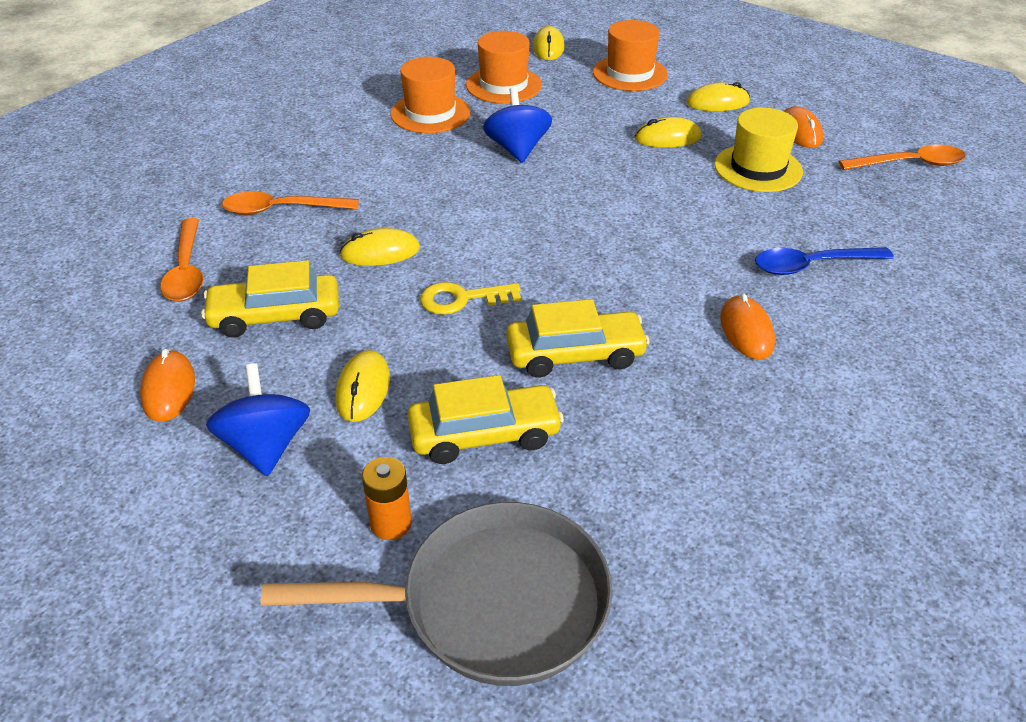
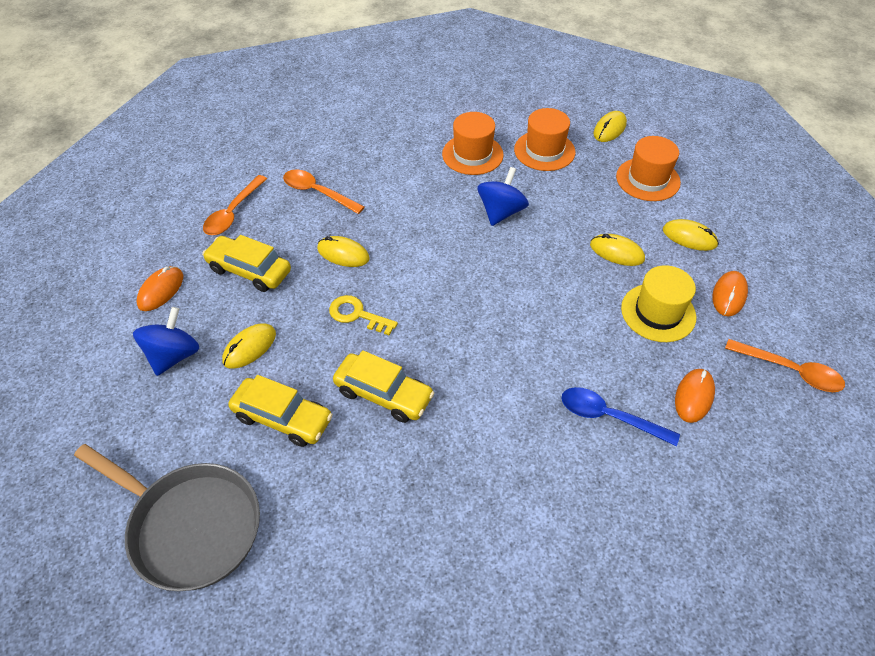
camera: 35 degrees right, 10 degrees up
(391, 523) = (188, 443): orange battery -> none
(746, 331) = (507, 441): orange mouse -> orange mouse (694, 396)

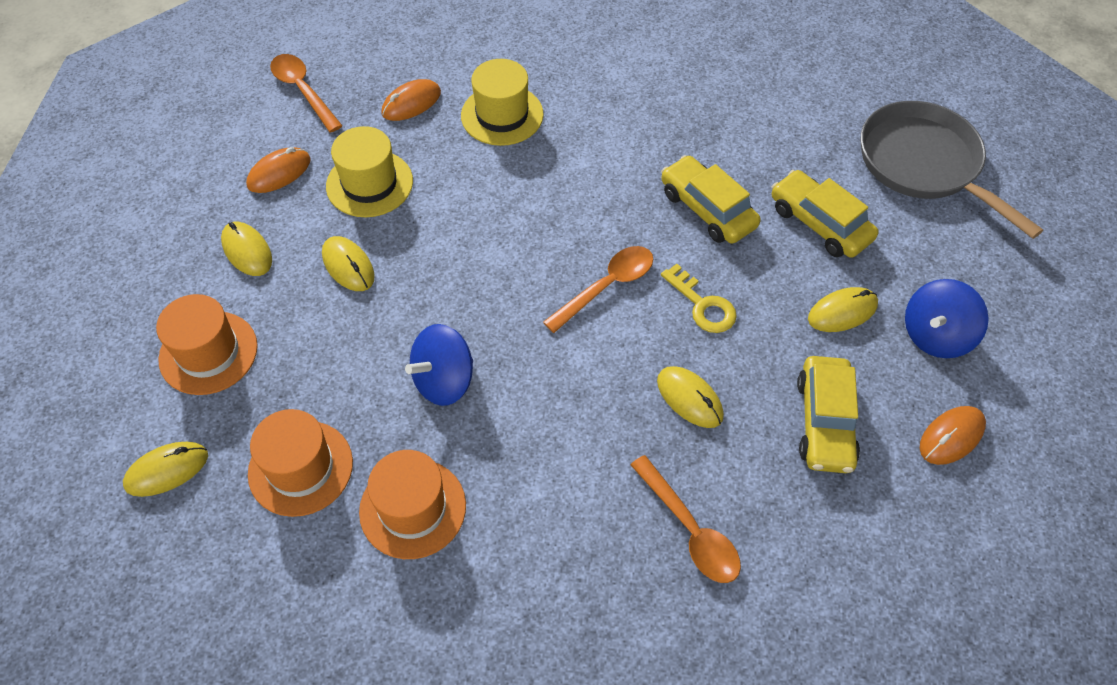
camera: 155 degrees left, 5 degrees up
(233, 212) = (832, 542): orange spoon -> orange spoon (606, 287)
(249, 270) = (824, 422): yellow car -> yellow car turned 45 degrees clockwise
(609, 417) = (502, 115): blue spoon -> yellow hat

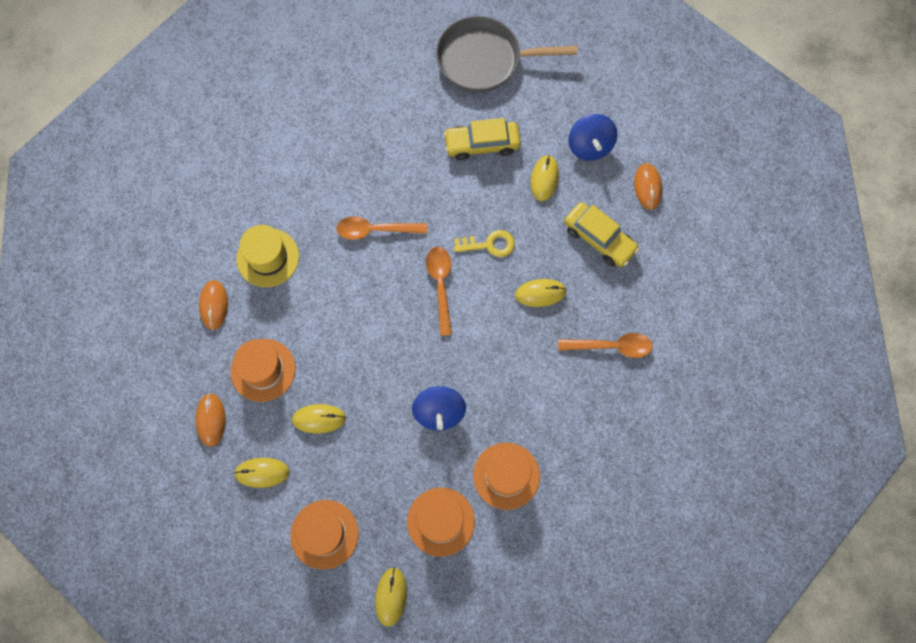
camera: 55 degrees left, 15 degrees up
(303, 91) = (148, 366): orange spoon -> orange spoon (375, 230)
(369, 183) = (263, 370): yellow hat -> orange hat
(707, 209) = (428, 194): yellow car -> none

